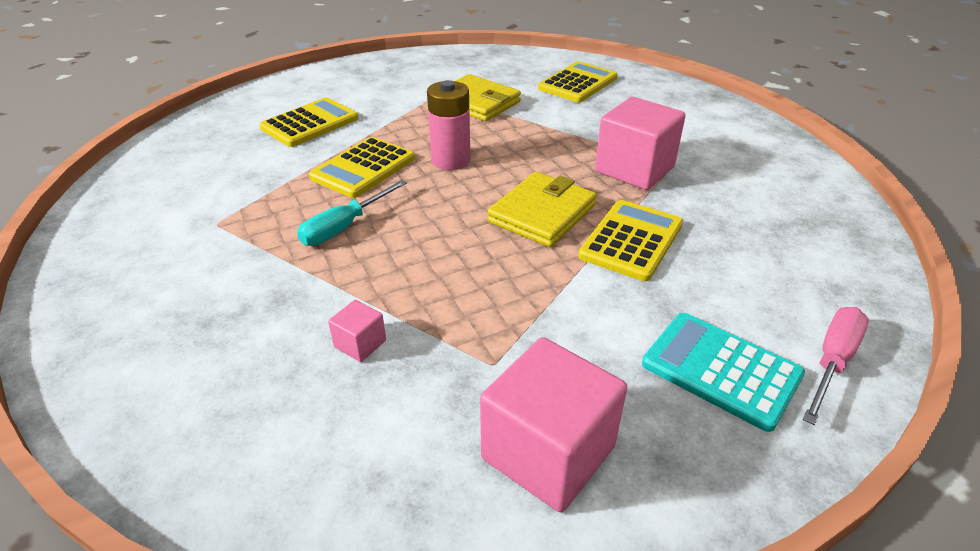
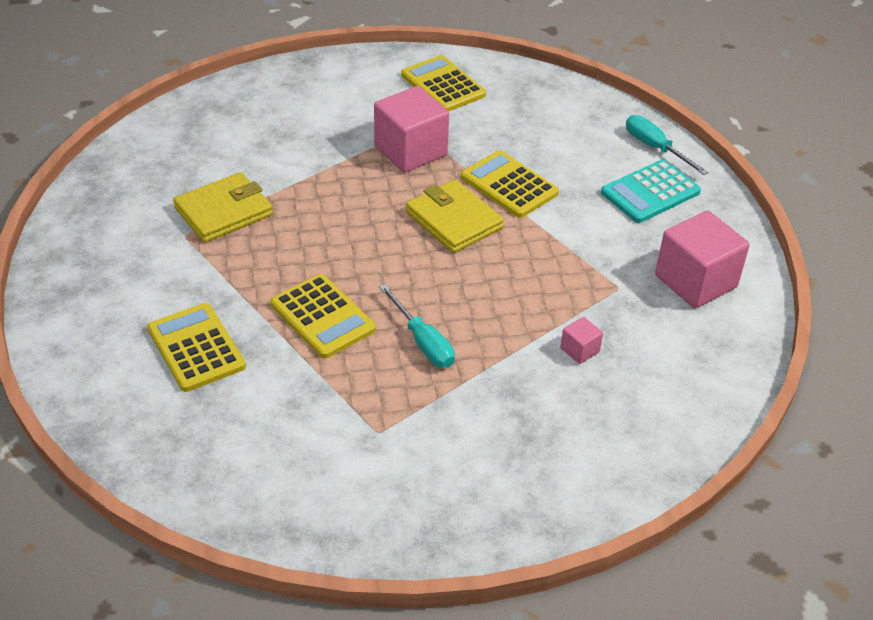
camera: 75 degrees left, 5 degrees up
(451, 160) = (338, 255): pink battery -> none
(578, 83) = (224, 132): yellow calculator -> yellow calculator (443, 85)
(832, 361) = (655, 148): pink screwdriver -> turquoise screwdriver

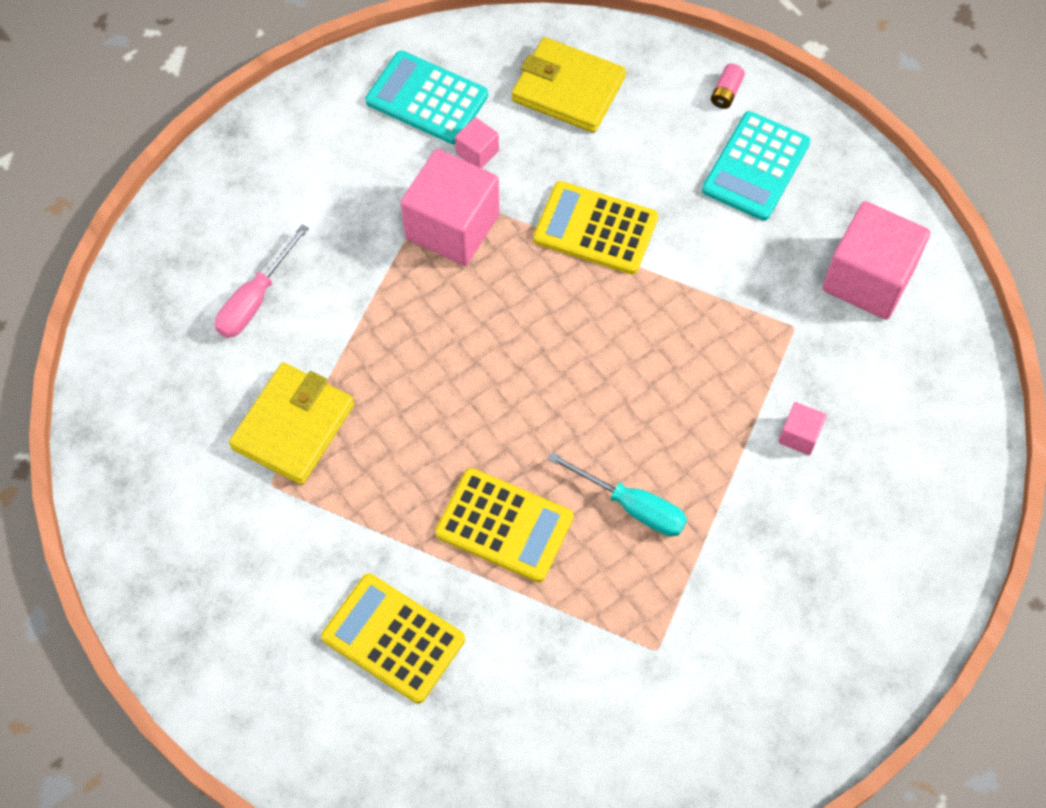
camera: 25 degrees left, 20 degrees up
(252, 142) = (255, 299): none -> pink screwdriver
(443, 85) = (427, 98): yellow calculator -> turquoise calculator
(454, 220) = (564, 313): yellow wallet -> yellow wallet (568, 89)
(456, 121) = (477, 152): none -> pink cube
(655, 148) = (726, 92): turquoise screwdriver -> pink battery

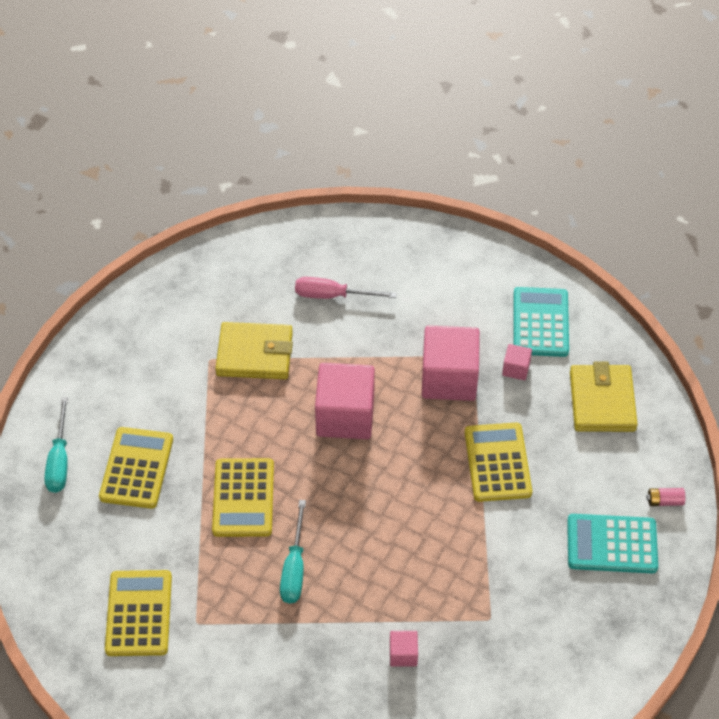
camera: 65 degrees right, 10 degrees down
(328, 734) = (59, 460): none -> turquoise screwdriver
(612, 715) = (139, 613): none -> yellow calculator
(868, 279) = (560, 655): pink cube -> pink cube (345, 416)

